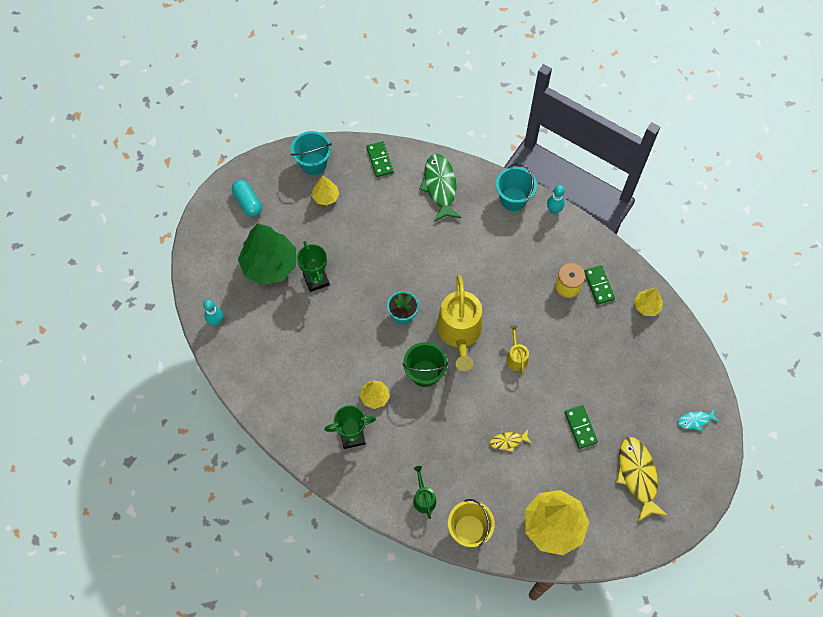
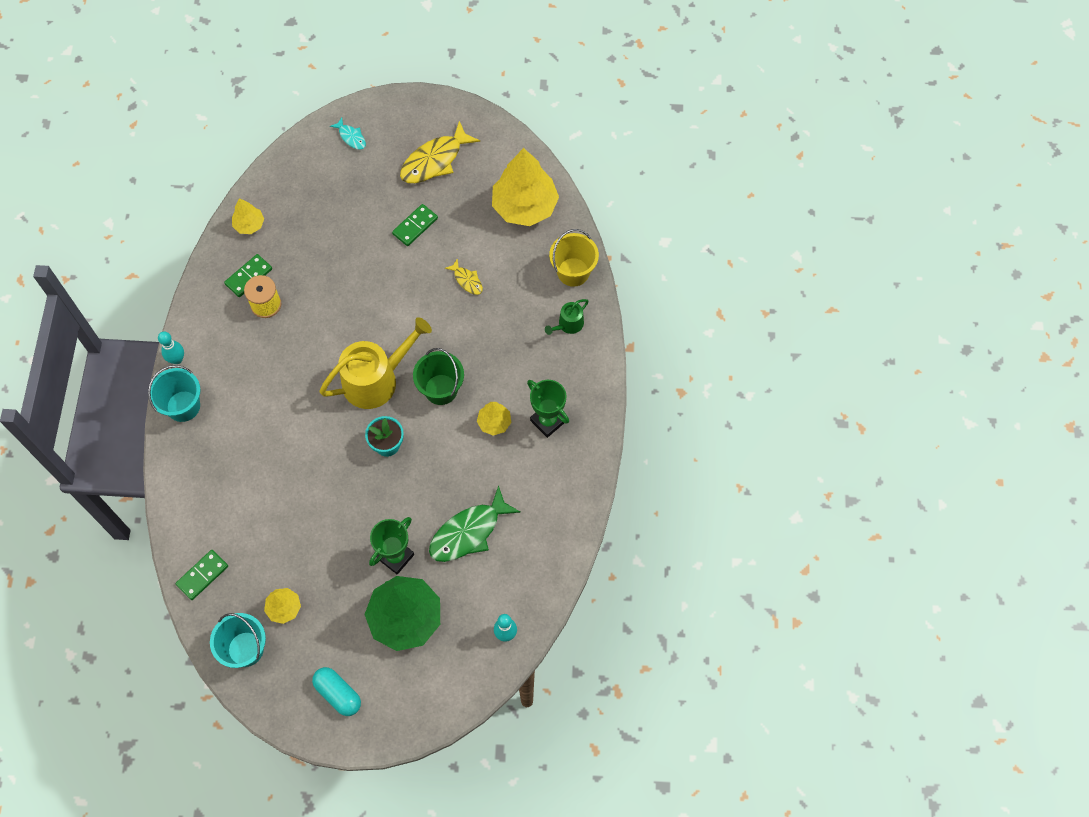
camera: 120 degrees left, 0 degrees up
(248, 202) = (338, 694): turquoise capsule -> turquoise capsule turned 75 degrees counterclockwise
(440, 187) = (206, 490): green fish -> green fish (469, 532)
(516, 357) = (373, 314): yellow watering can -> none

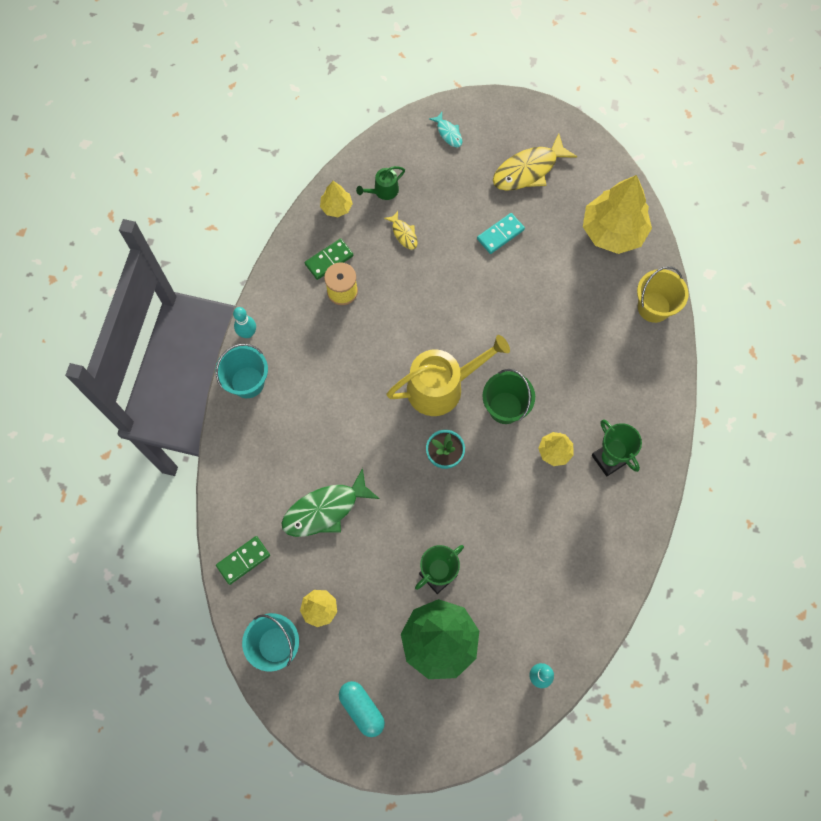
camera: 10 degrees right, 5 degrees up
(415, 226) = (500, 234): green domino -> turquoise domino
(467, 280) = (545, 298): yellow fish -> yellow fish (403, 234)
(469, 532) = (515, 562): green fish -> green fish (325, 510)
(568, 324) = (642, 361): green watering can -> green watering can (383, 191)

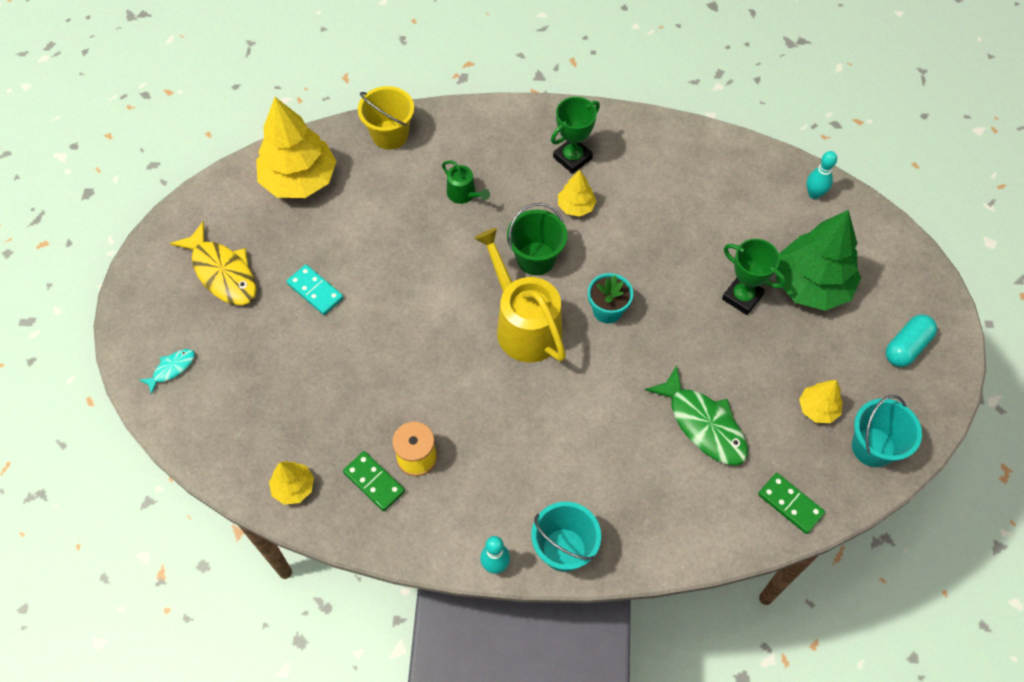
camera: 100 degrees left, 10 degrees down
(383, 191) = (264, 433): green watering can -> green watering can (464, 194)
(403, 234) = (325, 398): yellow fish -> none

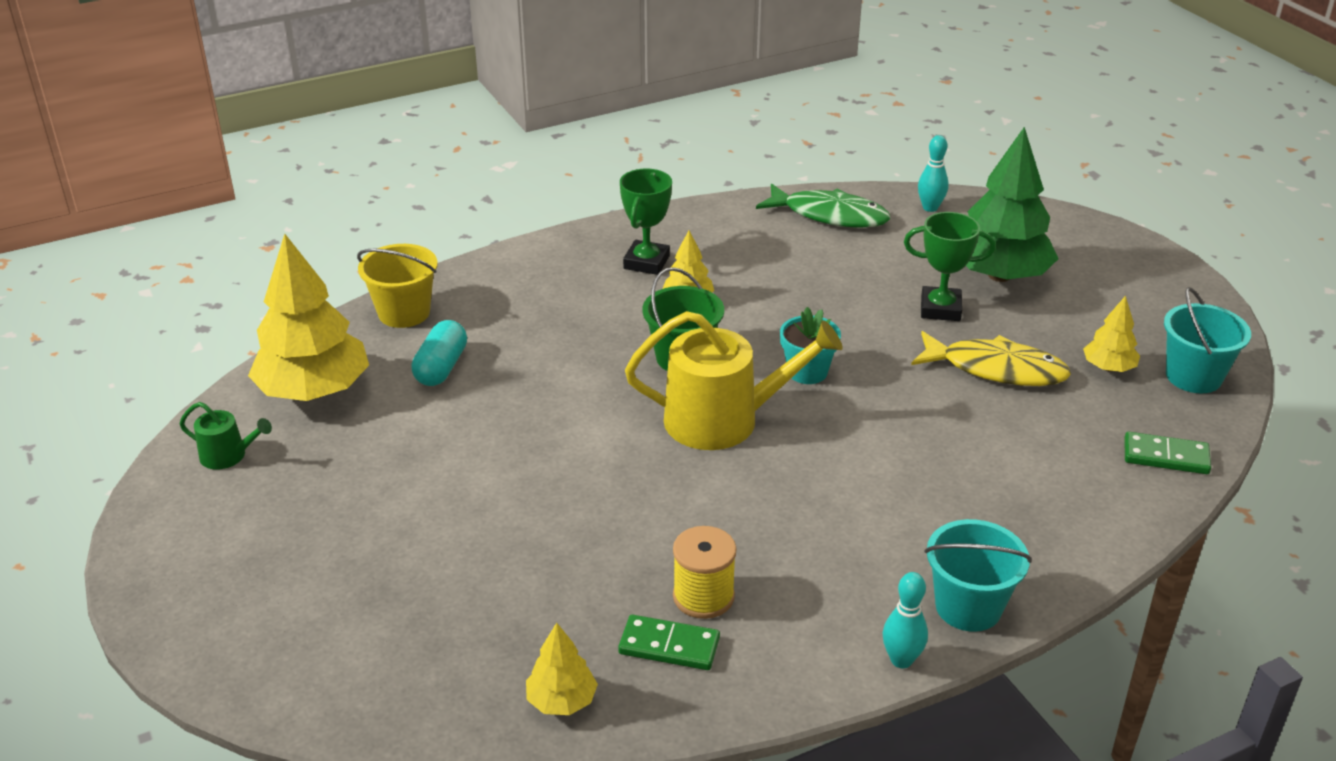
camera: 30 degrees left, 25 degrees down
(172, 369) = (272, 648): turquoise fish -> none
(222, 272) = (273, 517): yellow fish -> yellow fish (996, 369)
(315, 291) = (424, 487): turquoise domino -> none
(464, 194) = (544, 333): green watering can -> green watering can (228, 456)
(524, 325) = (723, 420): yellow watering can -> yellow watering can turned 150 degrees clockwise
(703, 424) = (1007, 427): green fish -> green fish (829, 215)
(906, 347) = (1139, 288): turquoise capsule -> turquoise capsule (441, 367)

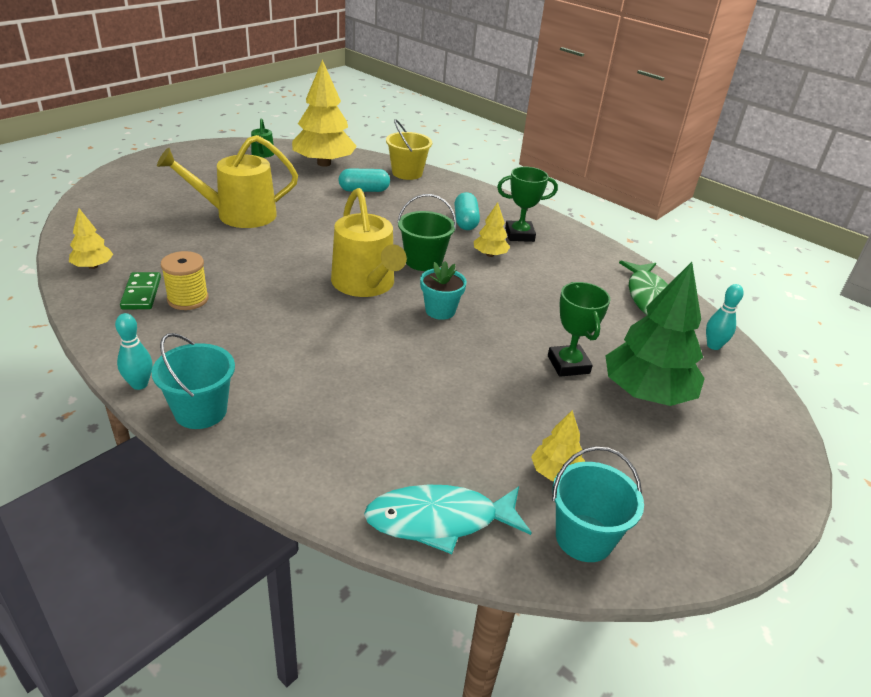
camera: 65 degrees right, 0 degrees up
(457, 514) = (239, 215): none -> yellow watering can
(589, 296) = (465, 221): none -> turquoise capsule
(996, 369) = (505, 402): yellow fish -> none
(1166, 456) = (439, 520): green domino -> turquoise fish

